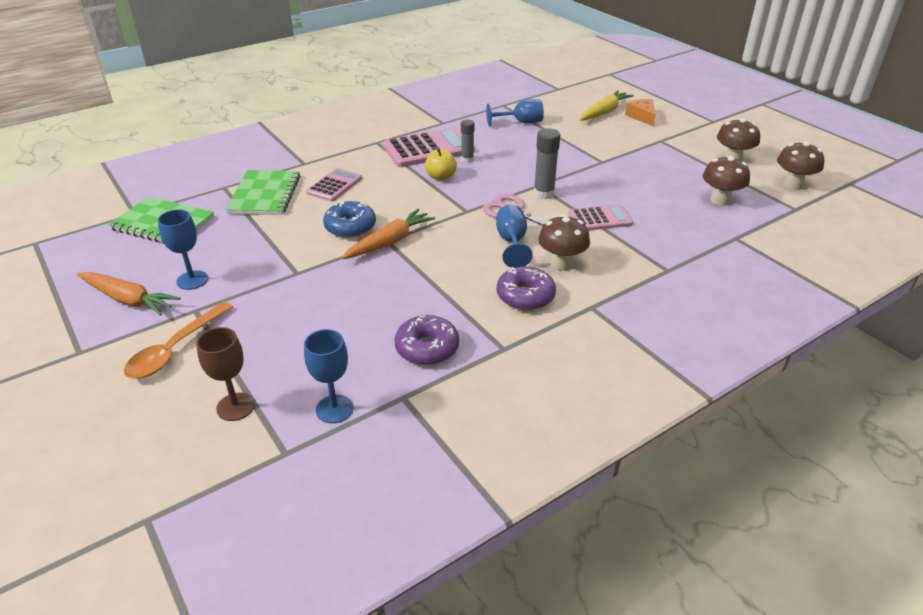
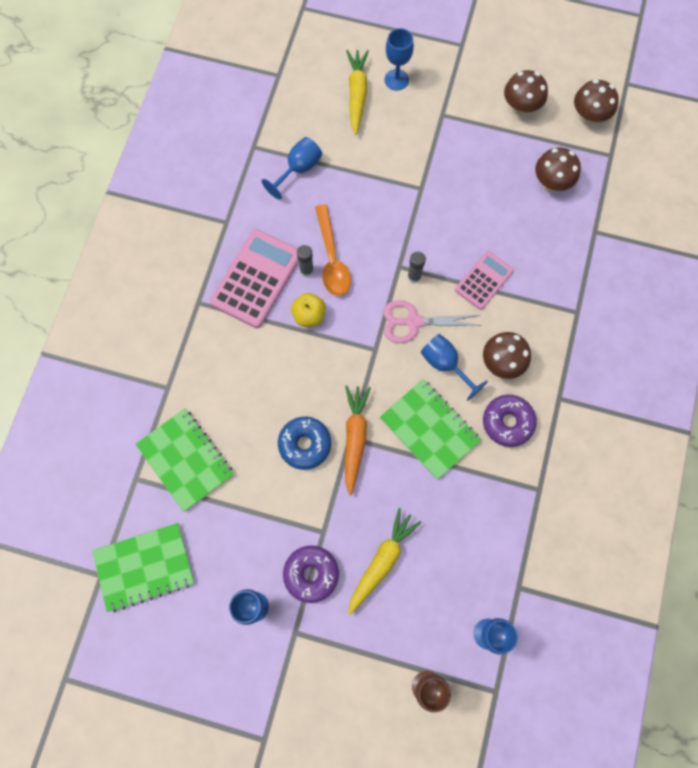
camera: 40 degrees left, 35 degrees up
(128, 300) = (232, 666): orange carrot -> none
(175, 349) = (328, 678): orange spoon -> orange spoon (332, 259)
(314, 312) = (382, 561): none -> yellow carrot
(335, 185) = (232, 399): pink calculator -> none
(427, 348) = (491, 531): purple donut -> purple donut (311, 574)
(453, 266) = (429, 429): none -> green notebook
(543, 194) = (414, 276): grey glue stick -> grey glue stick, size x0.66
(642, 117) = (396, 80): orange cheese -> blue goblet

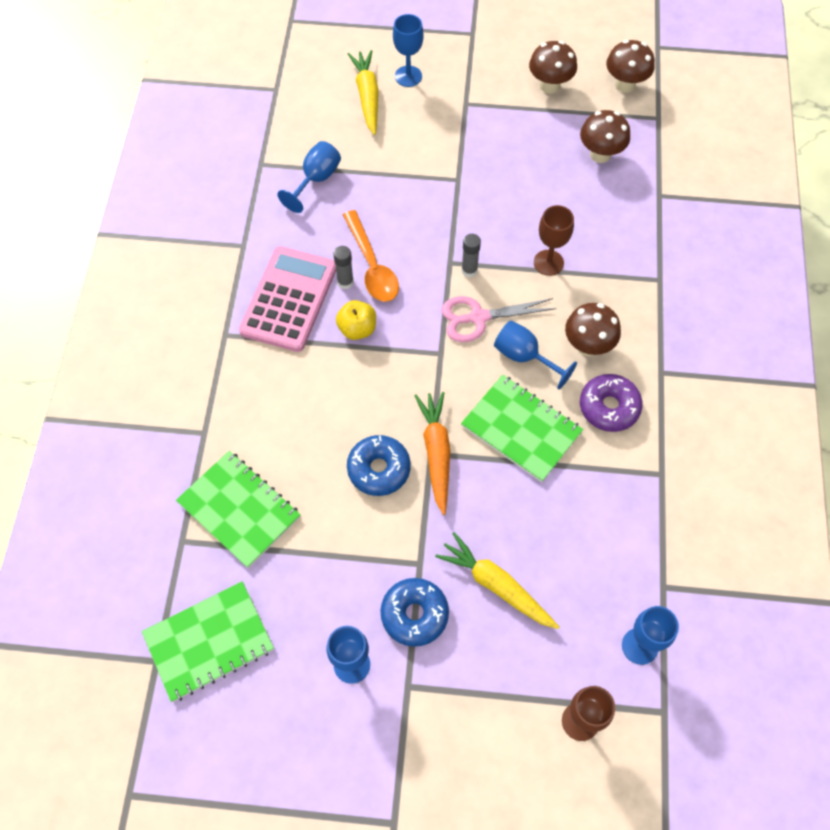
camera: 10 degrees left, 10 degrees down
(311, 574) = (414, 614): purple donut -> blue donut
(382, 561) = (496, 585): yellow carrot -> yellow carrot turned 75 degrees counterclockwise
(484, 280) = (548, 263): pink calculator -> brown goblet

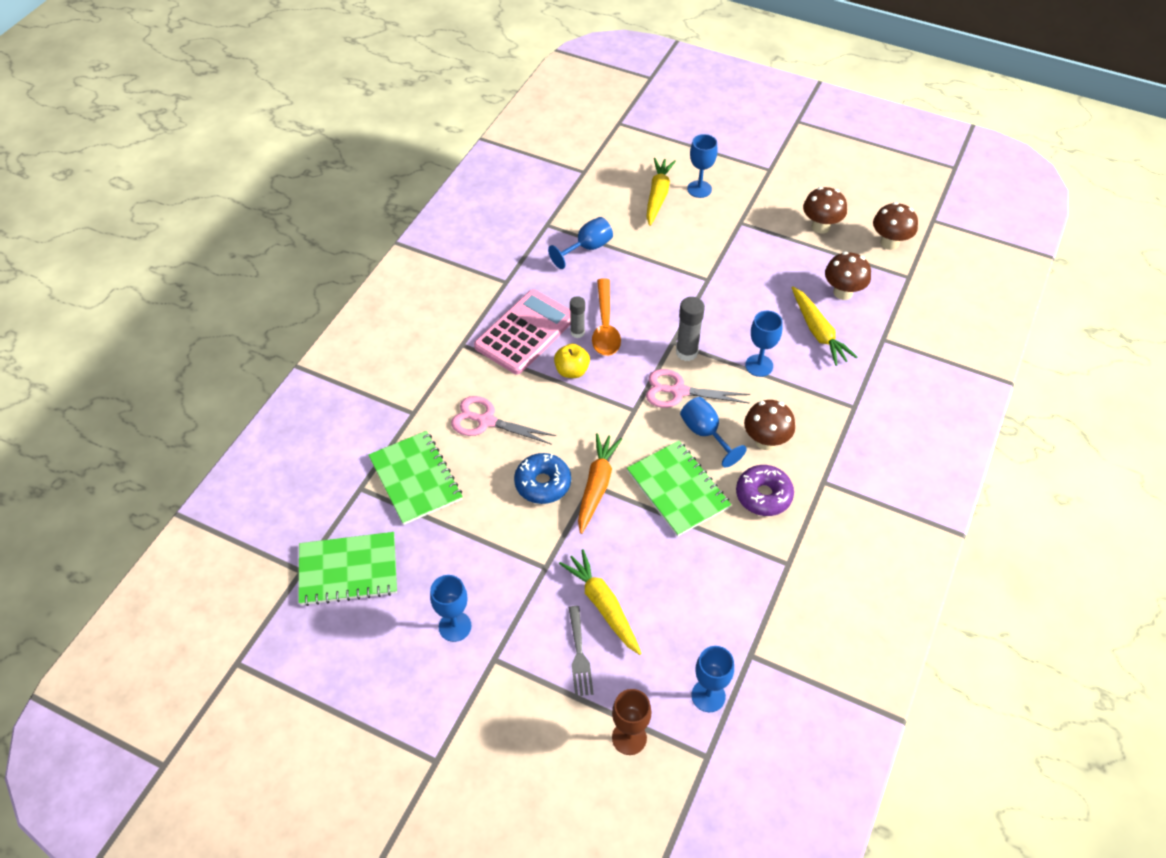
camera: 20 degrees right, 10 degrees down
(289, 417) = (486, 421): none -> pink scissors
(414, 614) = (523, 605): blue donut -> none
(469, 270) = (686, 352): grey glue stick -> grey glue stick, size x1.52
(494, 649) = (579, 655): none -> grey fork
(548, 263) = (759, 365): brown goblet -> blue goblet
(593, 206) = (818, 332): none -> yellow carrot

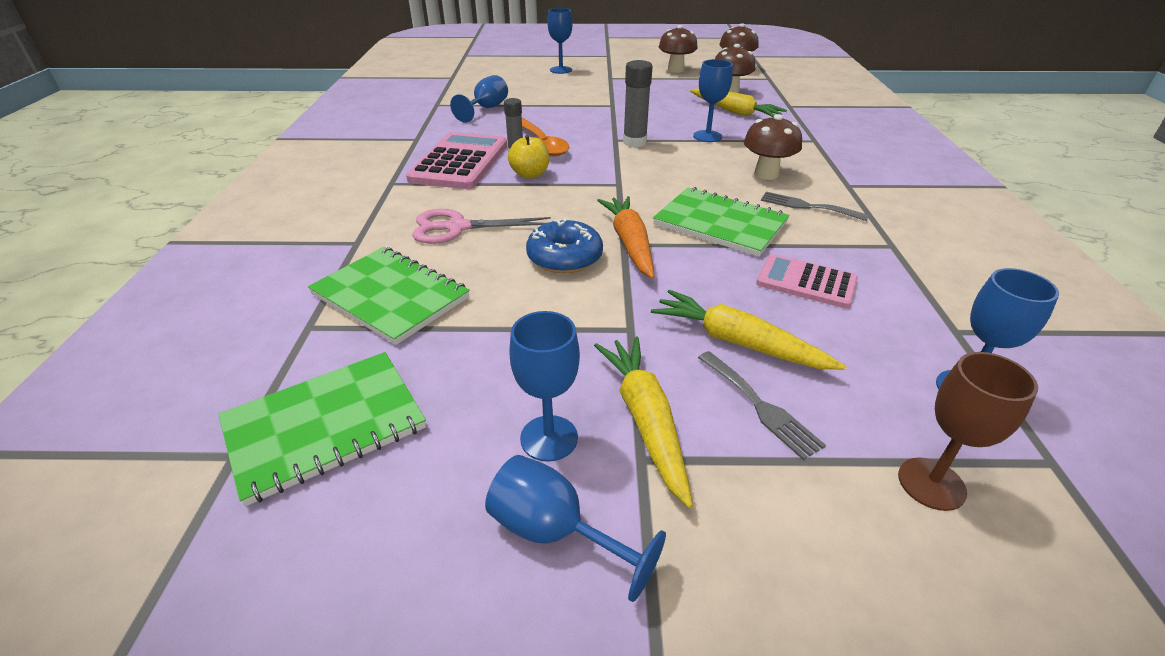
camera: 25 degrees left, 15 degrees down
(658, 196) = (528, 77): yellow carrot -> yellow carrot (645, 420)
(678, 391) = (651, 164): pink scissors -> none
(690, 573) = (806, 282): none -> pink calculator
(705, 433) = (705, 182): blue goblet -> blue goblet (555, 532)
(763, 495) = (807, 206): purple donut -> grey fork

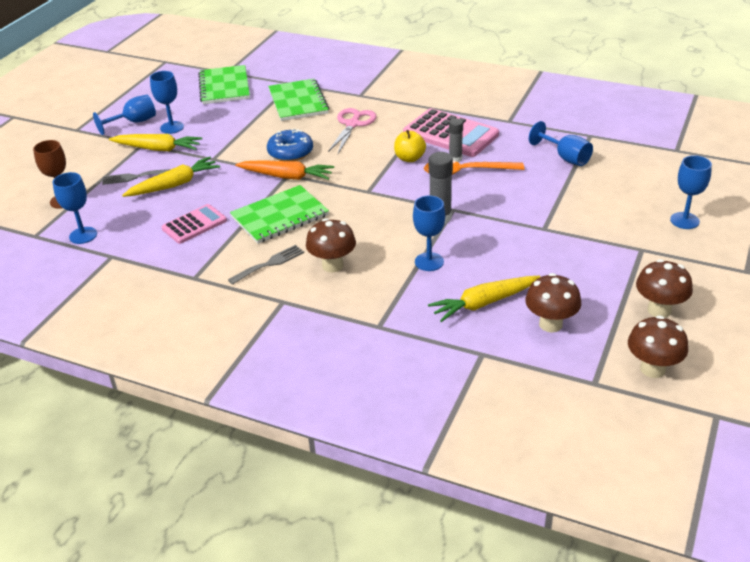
camera: 115 degrees right, 0 degrees up
(390, 296) = (298, 102): green notebook -> green notebook turned 75 degrees counterclockwise

